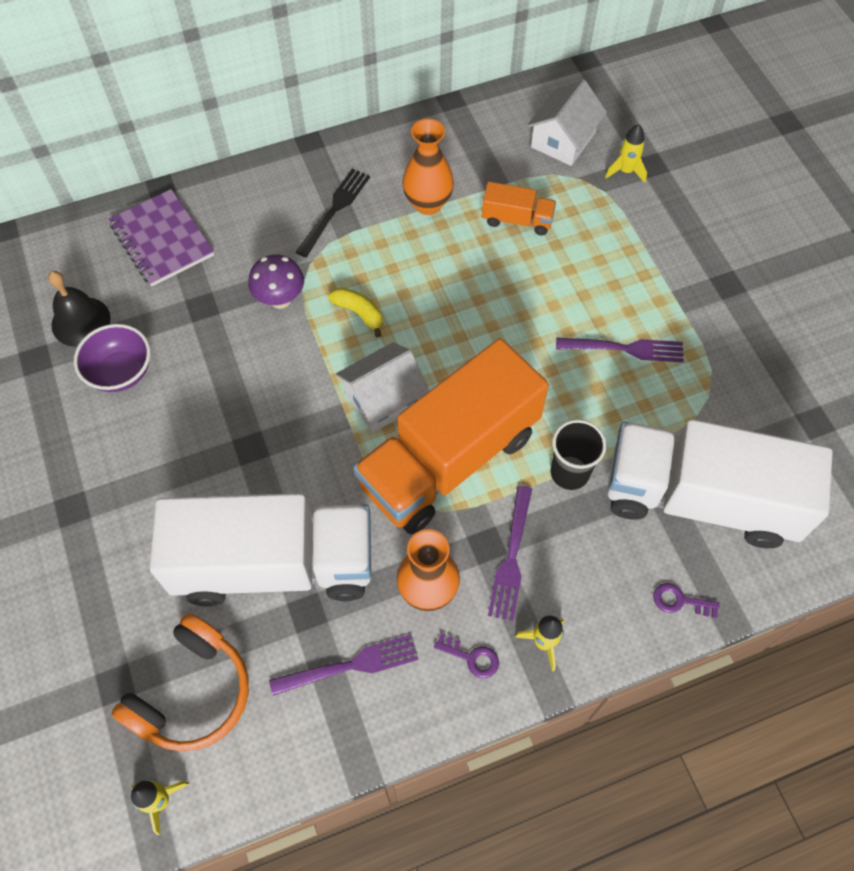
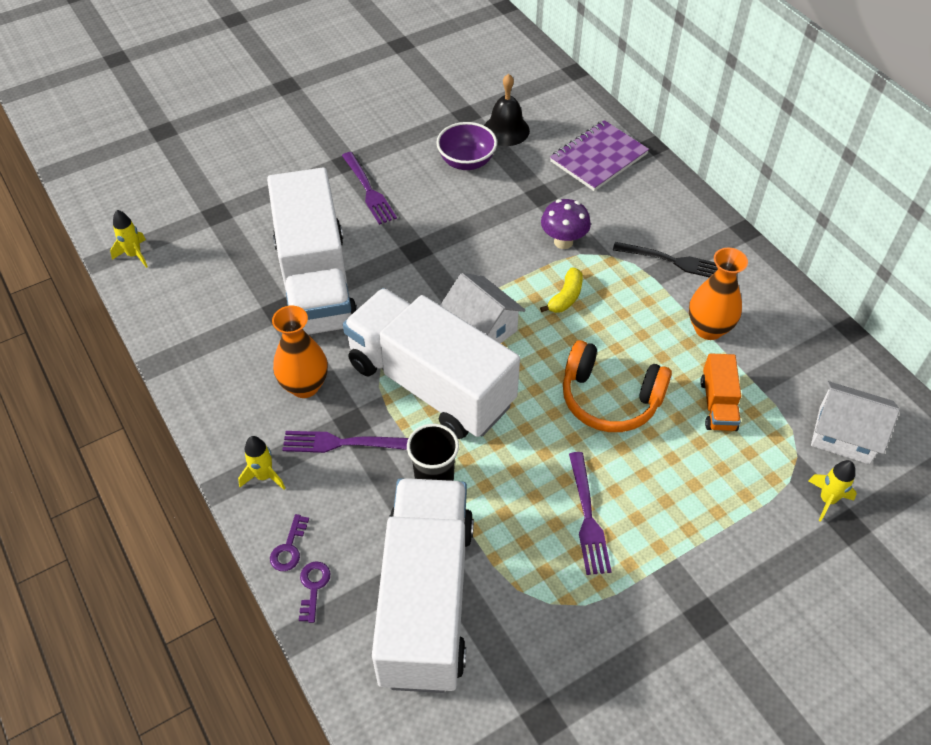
camera: 80 degrees right, 10 degrees down
(192, 693) = (211, 256): orange headphones -> orange headphones (610, 399)
(351, 665) = (237, 345): purple fork -> purple fork (369, 191)
(449, 459) = (430, 384): orange truck -> white truck
(471, 657) = (248, 424): purple key -> purple key (289, 548)

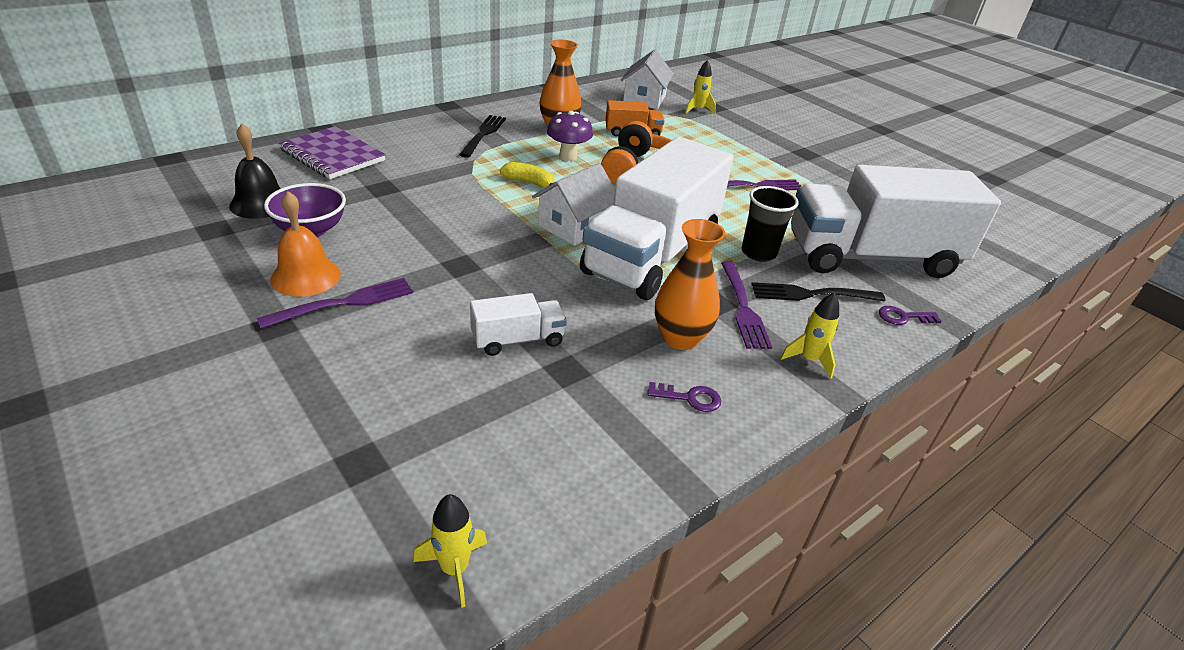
camera: 100 degrees left, 15 degrees down
(289, 548) = (876, 335): purple key -> purple key (689, 398)
(316, 283) = (518, 340): white truck -> white truck, size x0.42
(358, 509) = (811, 294): none -> black fork
(402, 168) = (305, 276): none -> orange bell
(563, 242) = (455, 180): purple mushroom -> purple mushroom (568, 156)

